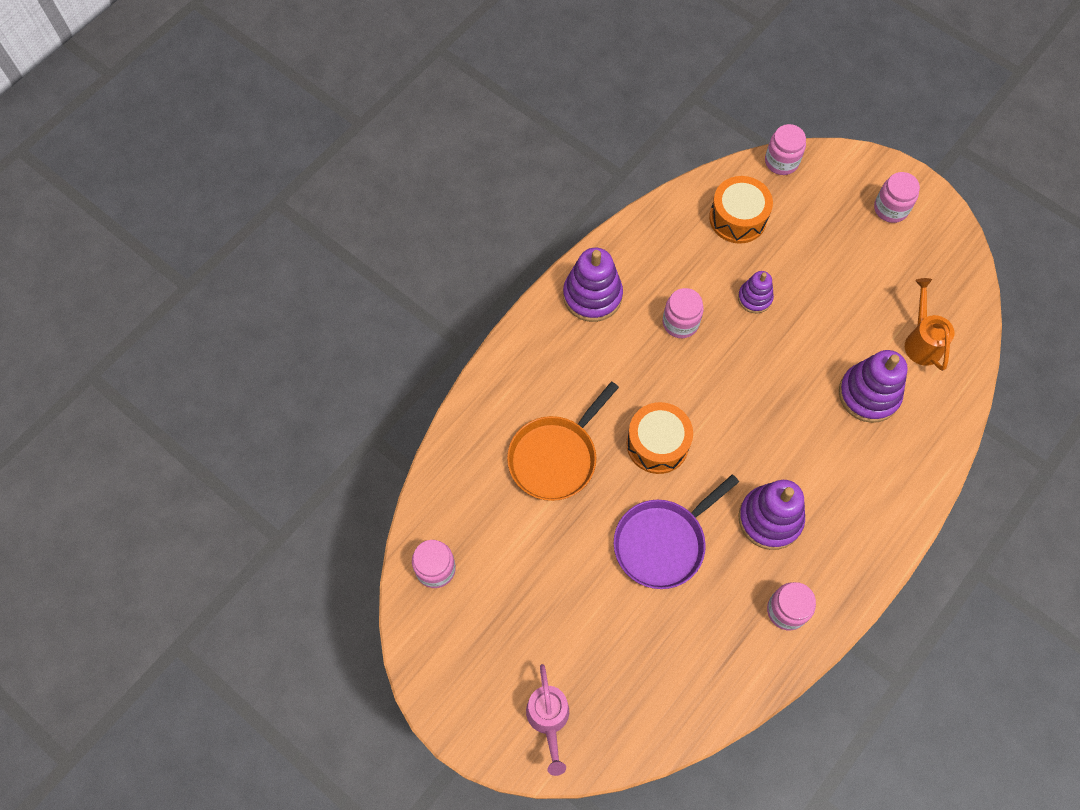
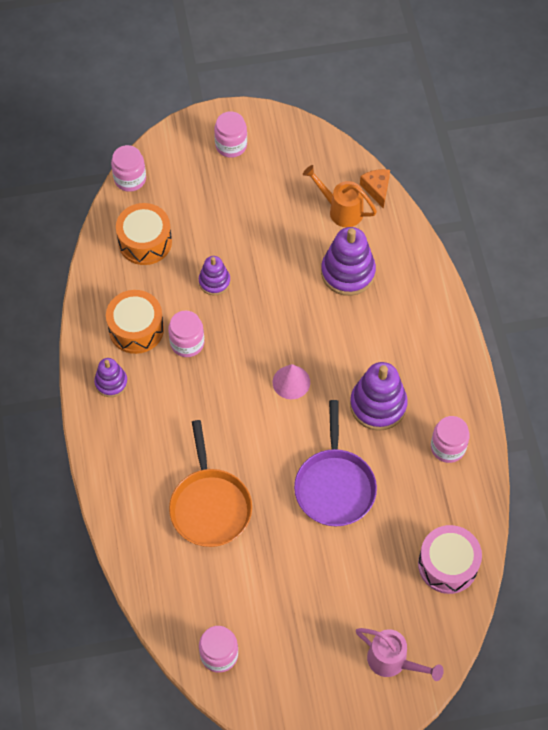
camera: 50 degrees left, 5 degrees down
(592, 296) = (111, 383): purple stacking toy -> purple stacking toy, size x0.58
(657, 444) = (262, 431): orange drum -> orange drum (136, 329)
(677, 698) = (447, 565): none -> pink drum
(723, 431) = (291, 382): none -> pink cone
(972, 354) = (377, 189): none -> orange cheese

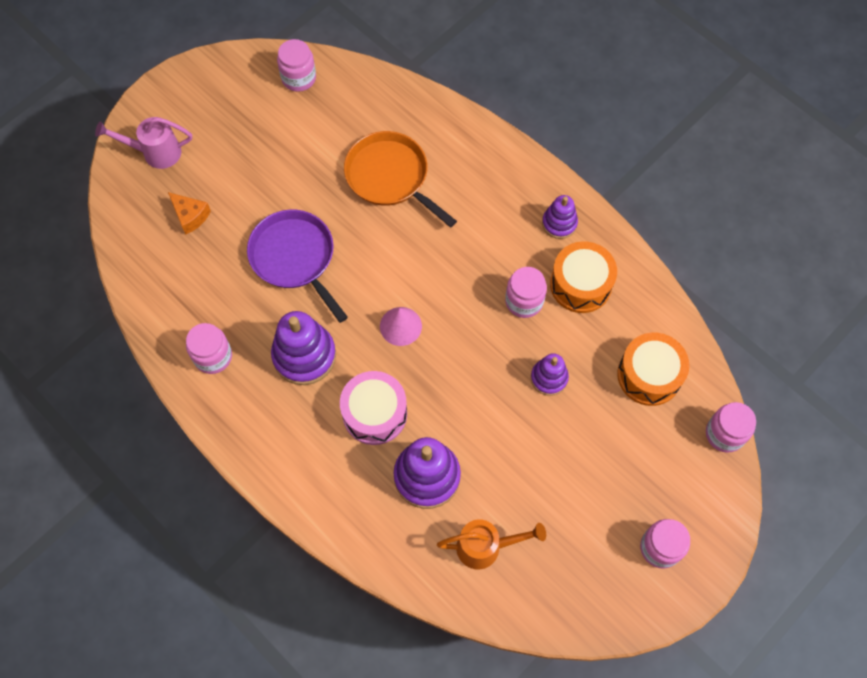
camera: 145 degrees right, 5 degrees up
(377, 189) = (466, 601): orange cheese -> orange cheese (190, 216)
(447, 565) = (152, 253): pink drum -> pink drum (374, 413)

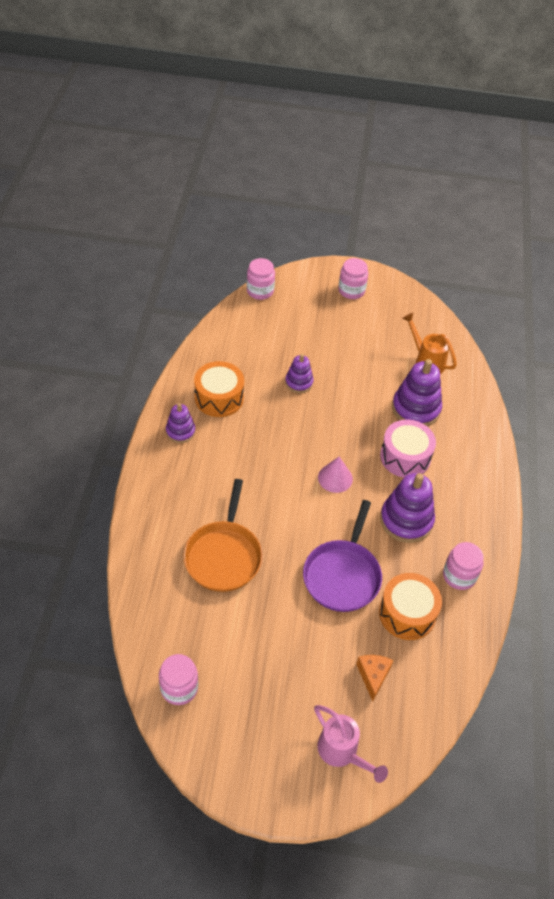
camera: 130 degrees left, 15 degrees down
(524, 301) = (257, 421): pink jar -> none
(649, 375) = (253, 337): orange drum -> orange drum (407, 613)

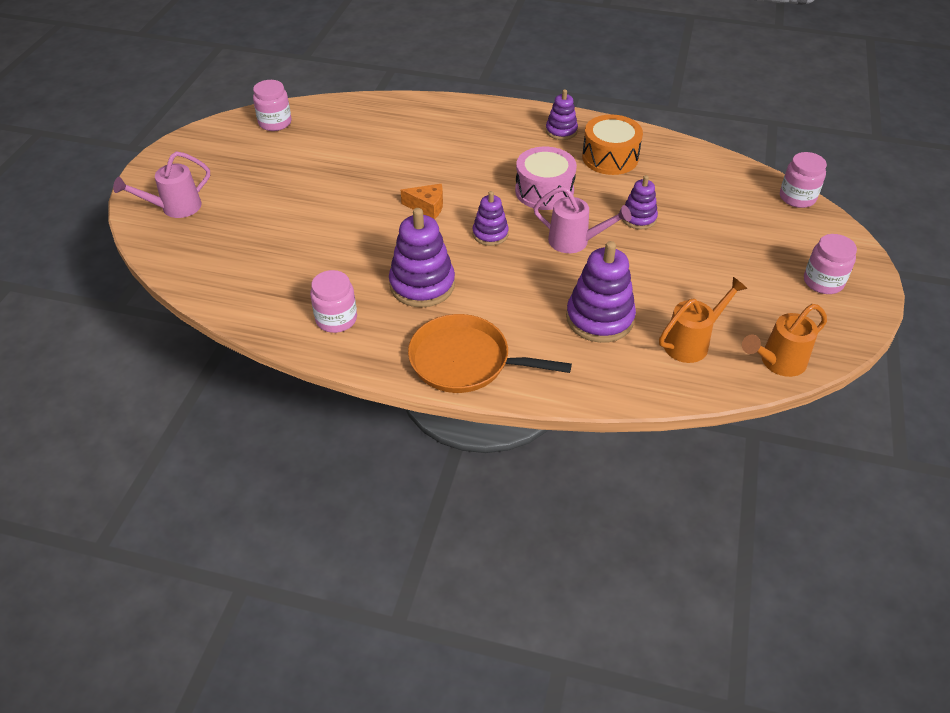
camera: 100 degrees right, 5 degrees down
(224, 556) = (402, 151): orange pan -> orange pan (465, 361)
(334, 422) = (574, 242): none -> pink watering can
(335, 478) = (490, 234): pink cone -> purple stacking toy
(342, 575) = (360, 227): purple pan -> none
(373, 676) = (240, 236): orange cheese -> orange cheese (427, 207)
(405, 457) = (518, 297): pink drum -> pink drum (544, 191)
(407, 613) = (301, 269): orange drum -> none
(432, 321) = (778, 362): none -> orange watering can

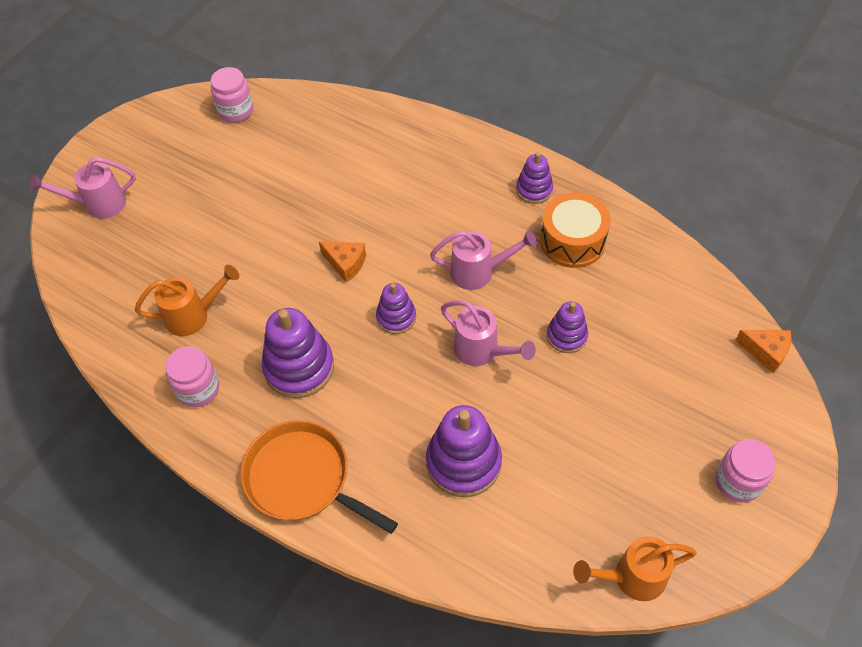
camera: 20 degrees right, 10 degrees up
(544, 191) = (478, 272): pink drum -> pink watering can
(691, 343) = (548, 523): orange watering can -> orange watering can (193, 315)
(797, 197) = (766, 352): pink jar -> orange cheese

